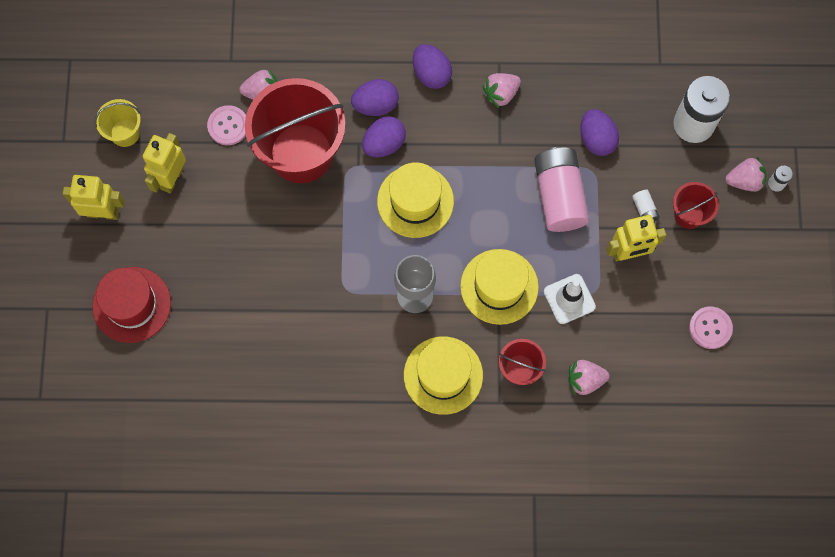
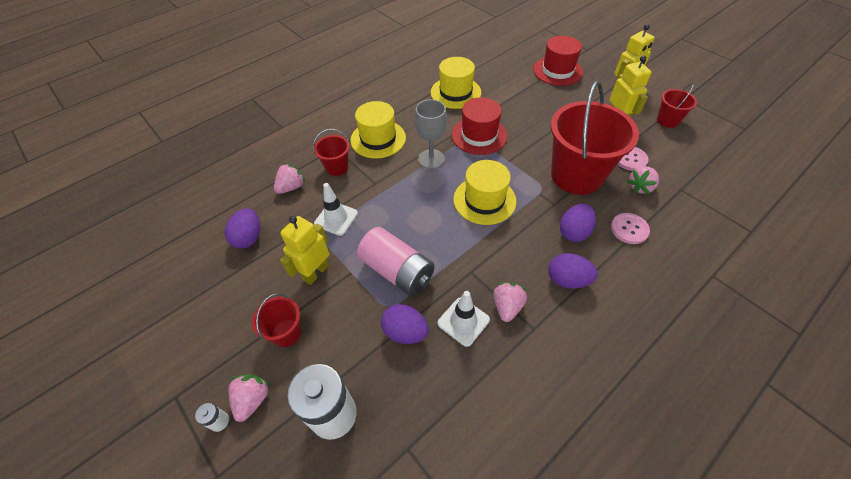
camera: 140 degrees right, 20 degrees down
(125, 133) = (667, 120): yellow bucket -> red bucket
(334, 285) = (479, 135): none -> red hat
(384, 144) = (540, 215): purple egg -> purple egg (249, 237)
(499, 286) = (387, 195): yellow hat -> yellow hat (455, 92)
(545, 111) = (463, 321): none -> white traffic cone
(644, 209) = (326, 309): white battery -> none
(710, 328) = (220, 269): pink button -> pink button (629, 229)
(744, 180) = (252, 399): pink strawberry -> pink strawberry turned 150 degrees clockwise

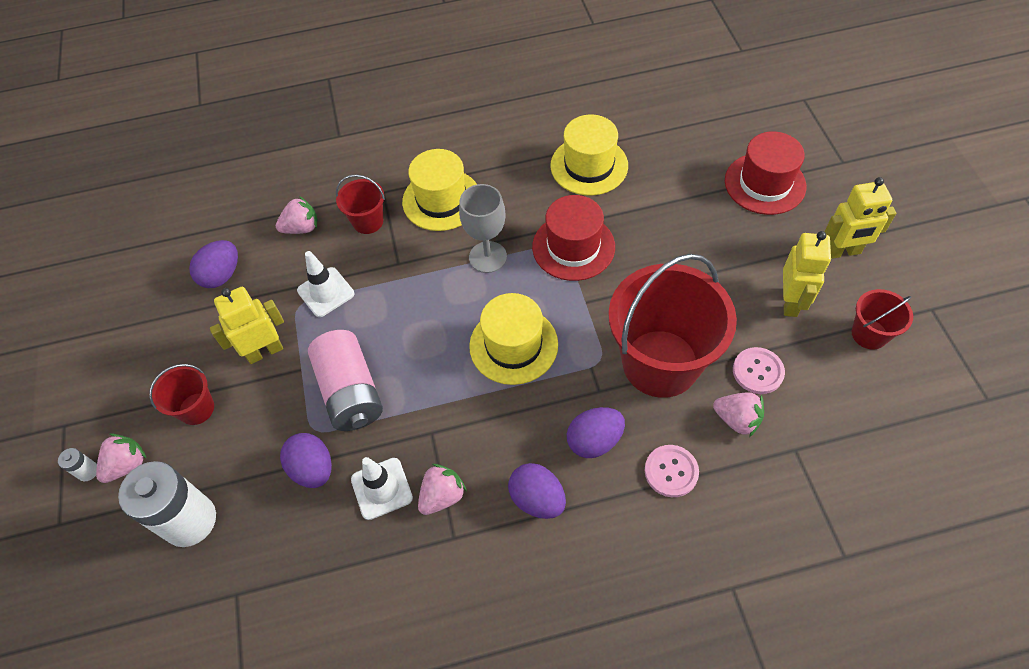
camera: 30 degrees right, 5 degrees up
(640, 187) = (737, 419): pink strawberry -> pink strawberry turned 135 degrees counterclockwise

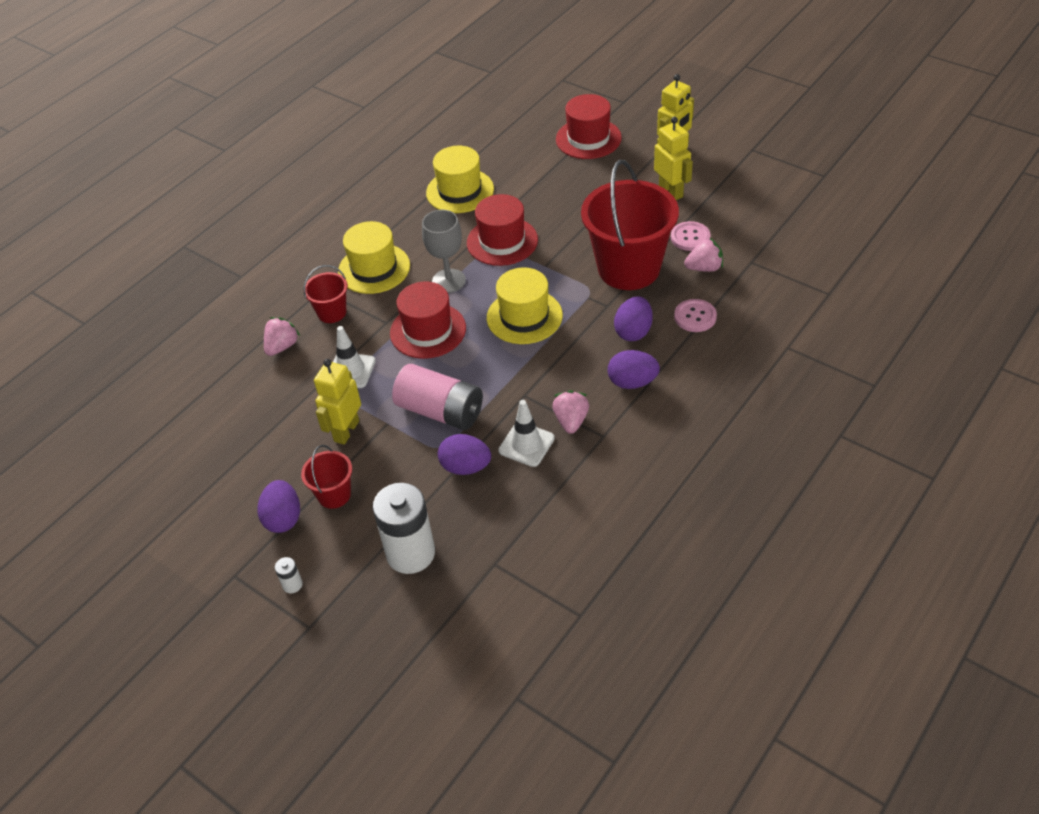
camera: 40 degrees left, 10 degrees down
(127, 465) = (320, 559): pink strawberry -> none
(221, 275) = (251, 411): purple egg -> purple egg (283, 518)
(421, 297) = (428, 330): none -> red hat
(869, 334) = (732, 181): red bucket -> none

